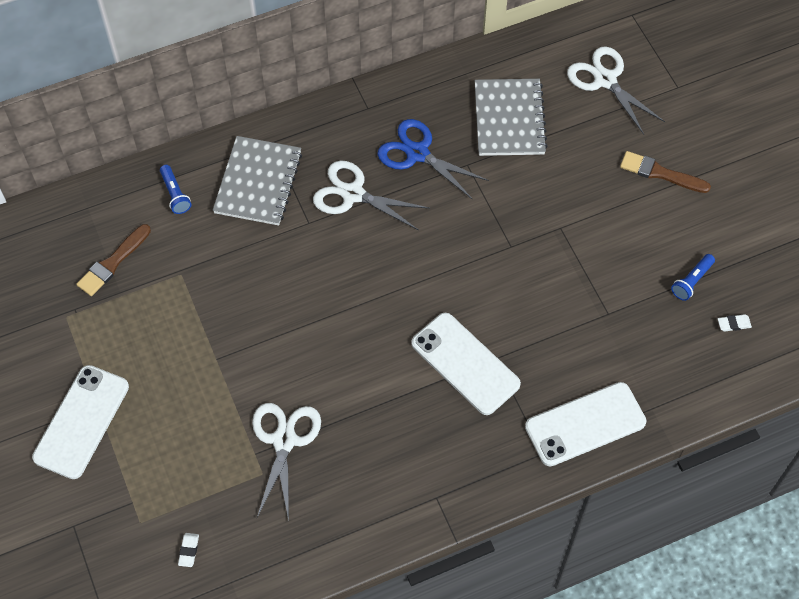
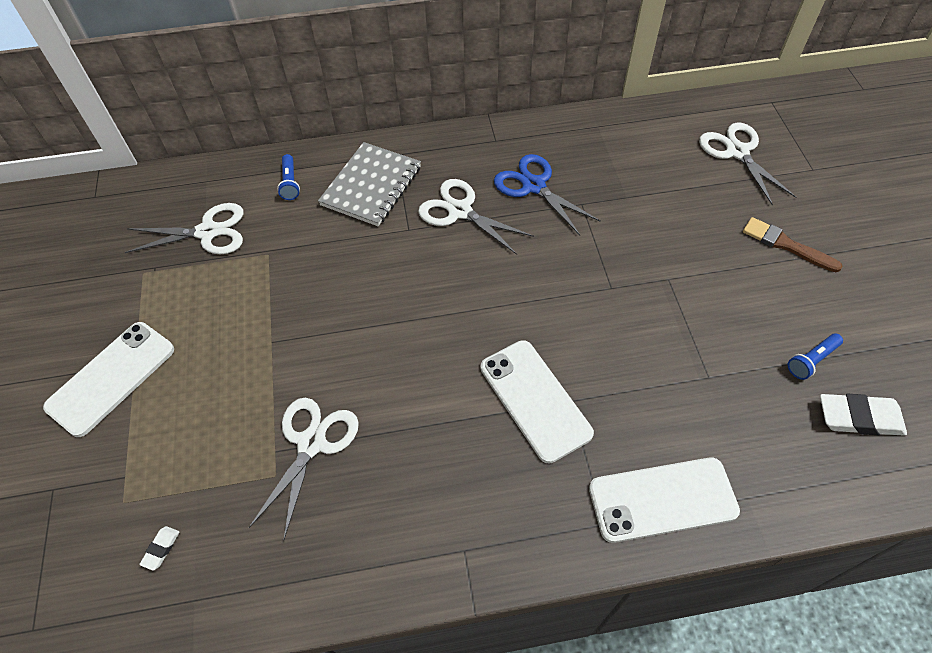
camera: 15 degrees right, 5 degrees down
(113, 263) = (208, 232): brown brush -> white scissors
(509, 119) = (633, 171): grey notebook -> none
(733, 324) = (859, 418): white eraser -> white eraser, size x2.12

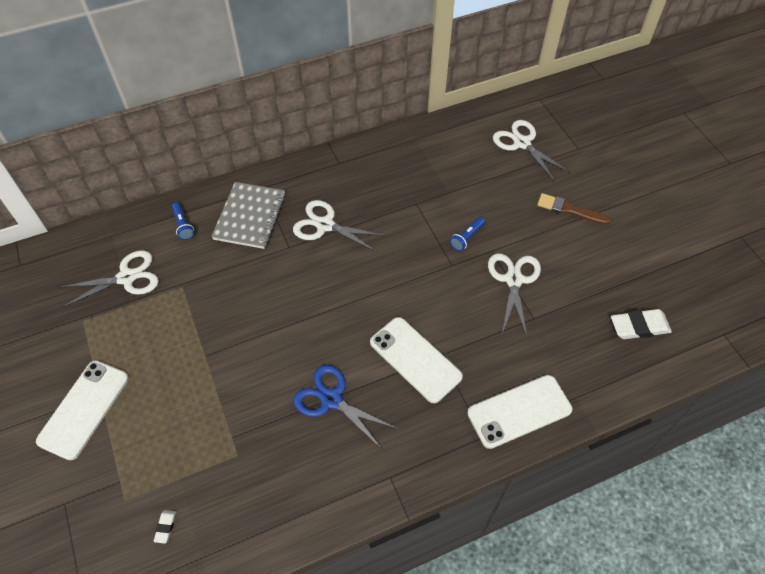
camera: 15 degrees left, 0 degrees up
(312, 443) = (258, 425): white scissors -> white scissors (514, 280)
(534, 186) = (377, 195): blue scissors -> blue scissors (331, 399)
(811, 360) = (601, 292): blue flashlight -> blue flashlight (467, 238)

